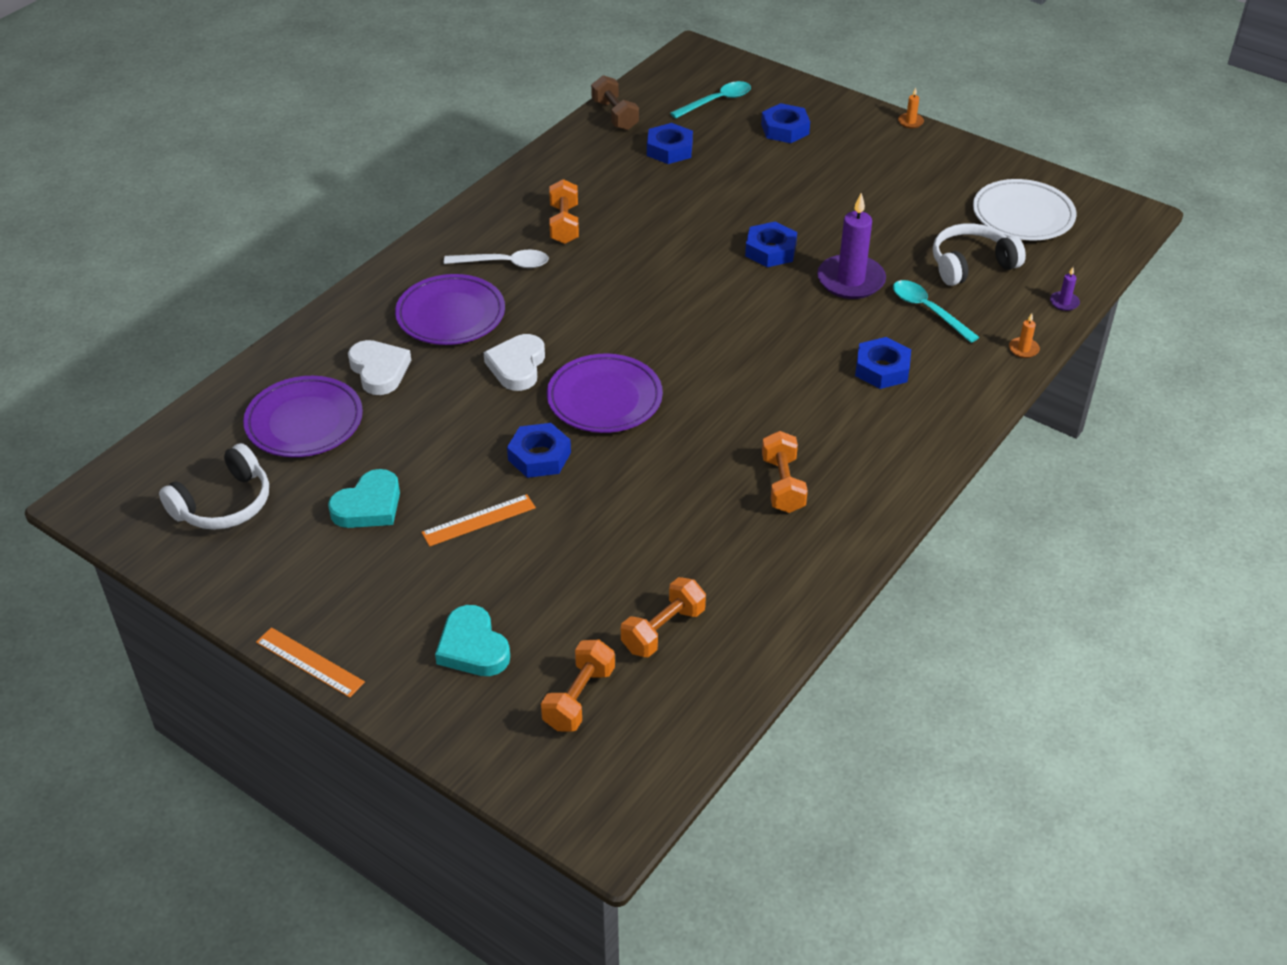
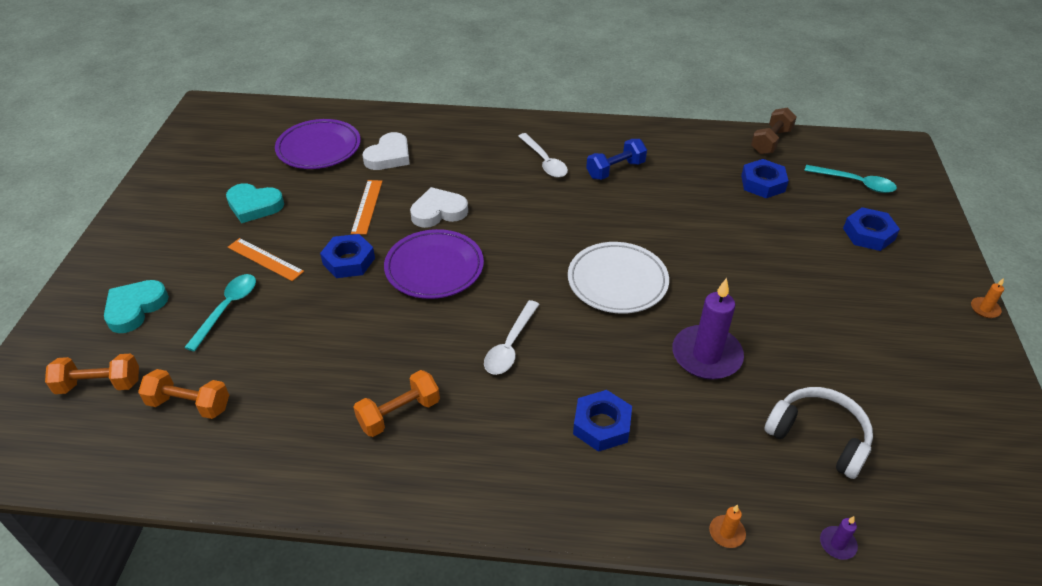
camera: 60 degrees right, 0 degrees up
(224, 504) = (226, 151): white headphones -> none
(309, 662) = (97, 241): orange ruler -> orange ruler (367, 206)
(450, 315) = (469, 161): purple plate -> none
(564, 224) = (615, 170): orange dumbbell -> blue dumbbell
(752, 387) = (510, 345): none -> white spoon
(770, 250) = (696, 289): blue nut -> none
(928, 310) = (715, 428): turquoise spoon -> turquoise spoon (227, 309)
(1023, 215) = (944, 452): white plate -> white plate (617, 281)

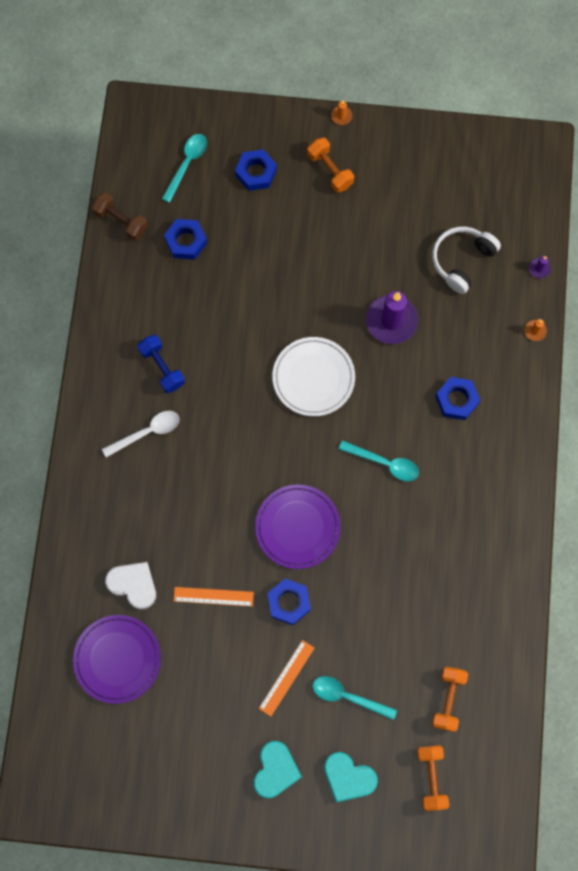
camera: 90 degrees left, 30 degrees up
(254, 206) = (210, 705): turquoise heart -> turquoise heart (275, 770)
(399, 414) = (451, 541): orange dumbbell -> orange dumbbell (330, 170)
(438, 212) = (222, 529): white heart -> none
(510, 345) = (384, 463): white spoon -> turquoise spoon

